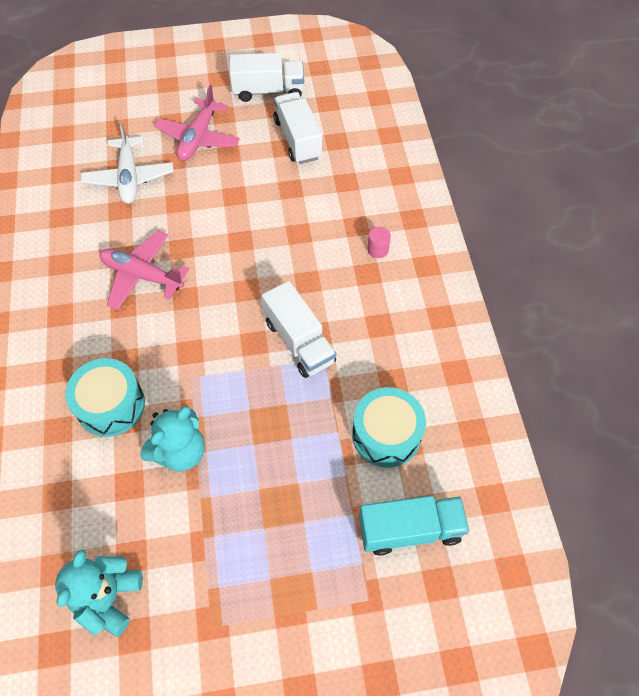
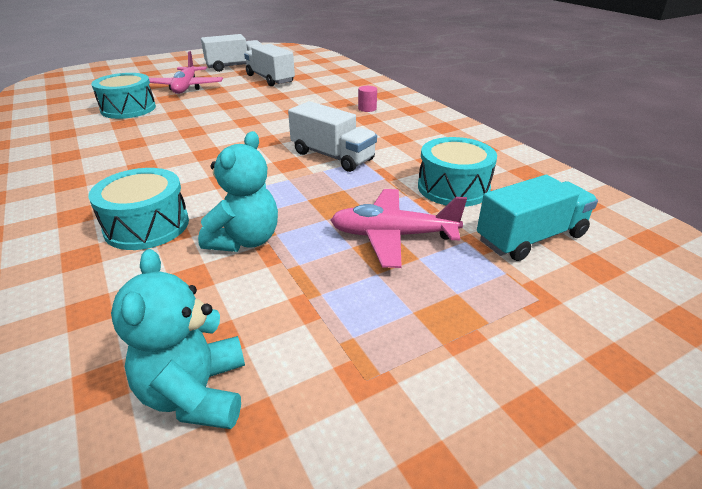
camera: 20 degrees left, 25 degrees down
(129, 177) = (128, 109): white plane -> turquoise drum
(142, 275) = (157, 148): pink plane -> pink plane (393, 236)

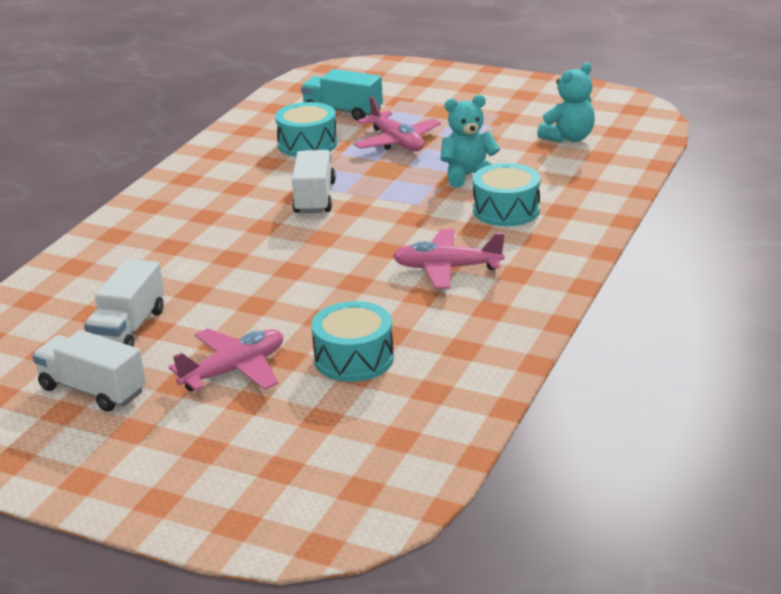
camera: 125 degrees left, 5 degrees down
(136, 162) = (447, 268): none -> pink plane
(367, 108) = (176, 226): pink cylinder -> none

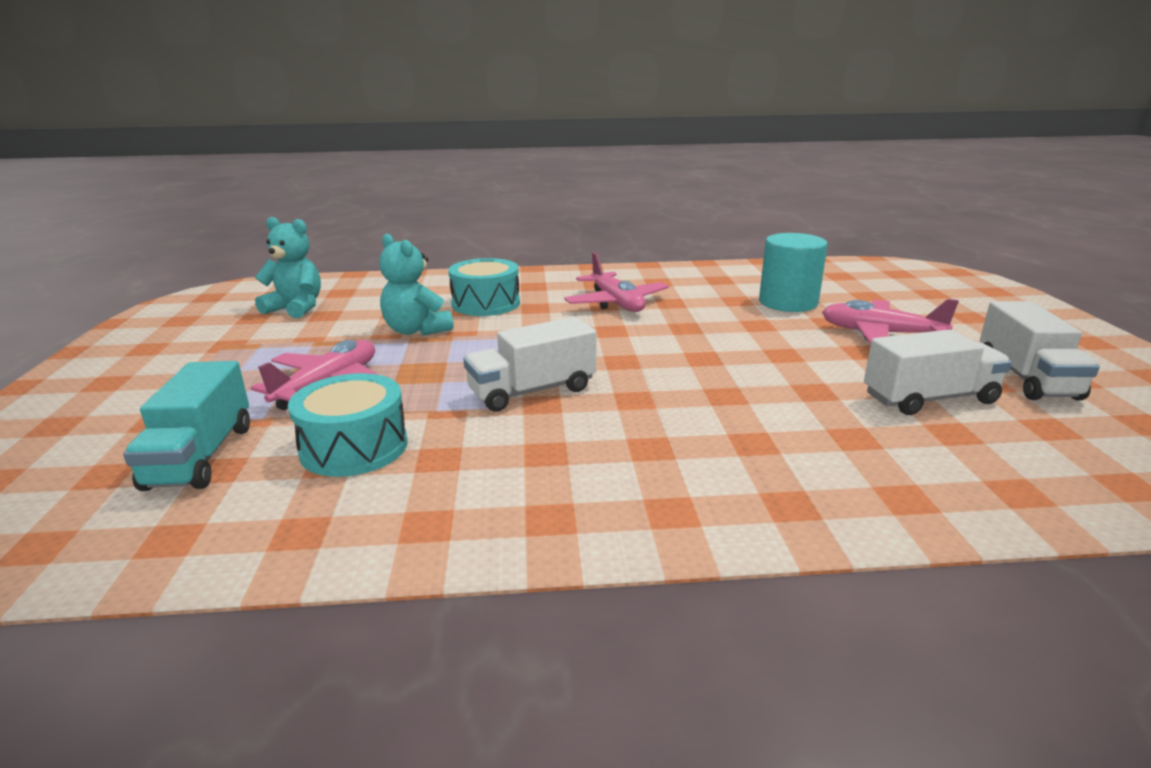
camera: 120 degrees left, 5 degrees down
(354, 359) = (788, 302): turquoise drum -> turquoise cylinder

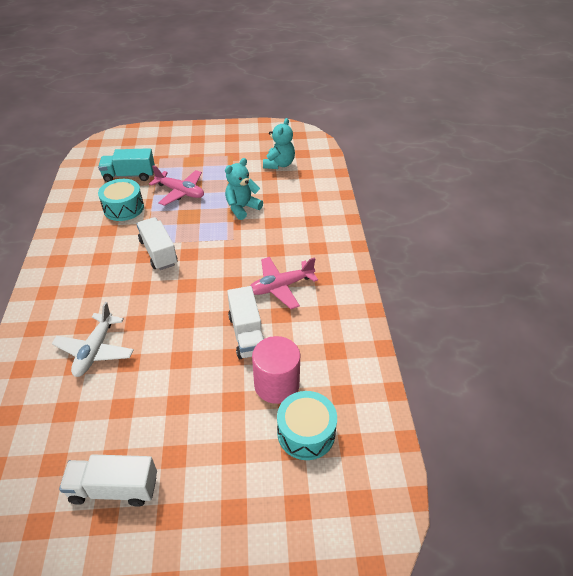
camera: 90 degrees right, 20 degrees up
(486, 304) = (283, 229): turquoise drum -> turquoise drum (306, 433)
(788, 302) = (276, 384): turquoise cylinder -> pink cylinder
(809, 423) = (95, 350): none -> white plane
(880, 334) = (205, 426): pink plane -> none
(929, 399) = (103, 416): white truck -> white truck (247, 334)

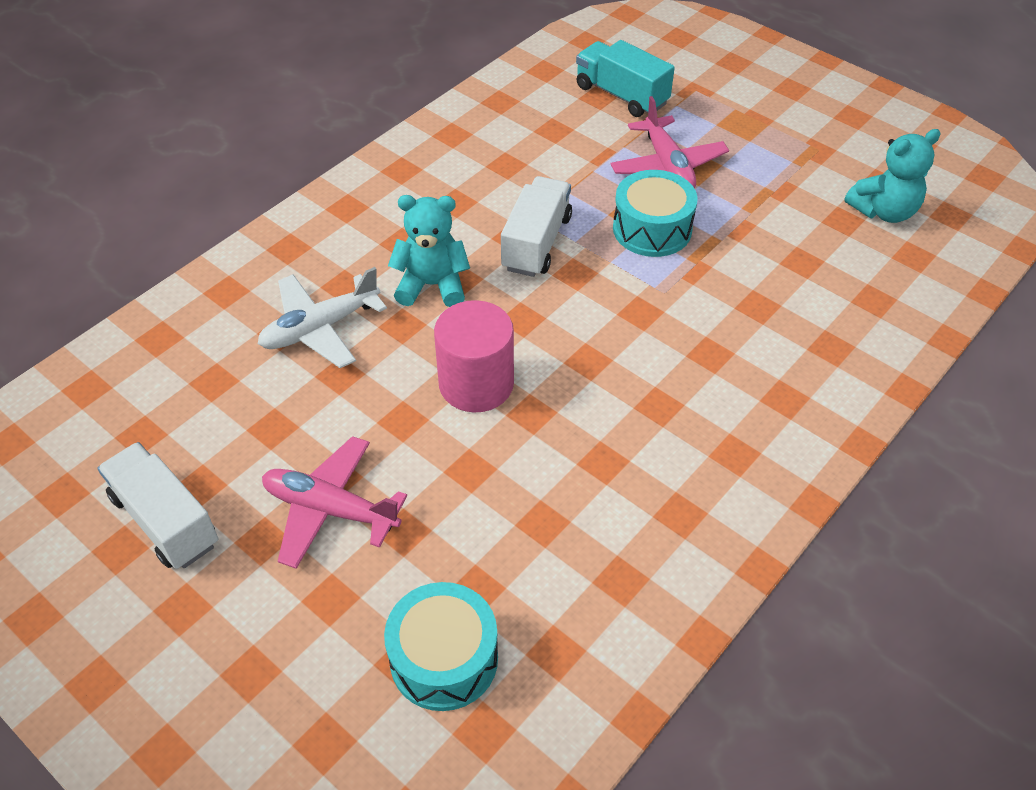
camera: 45 degrees right, 5 degrees up
(123, 208) = (561, 143): turquoise drum -> turquoise drum (652, 229)
(242, 208) = (734, 250): turquoise teddy bear -> turquoise teddy bear (432, 285)
(247, 334) = (523, 453): white truck -> none
(276, 384) = (482, 558): pink cylinder -> pink cylinder (476, 384)
(281, 287) = (652, 419): pink plane -> pink plane (330, 509)

